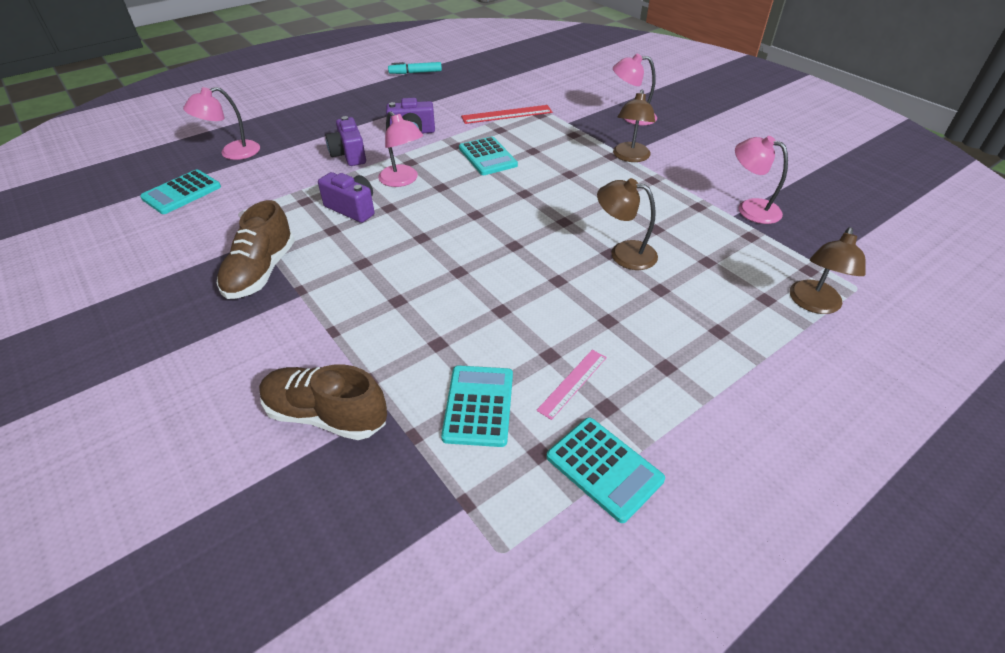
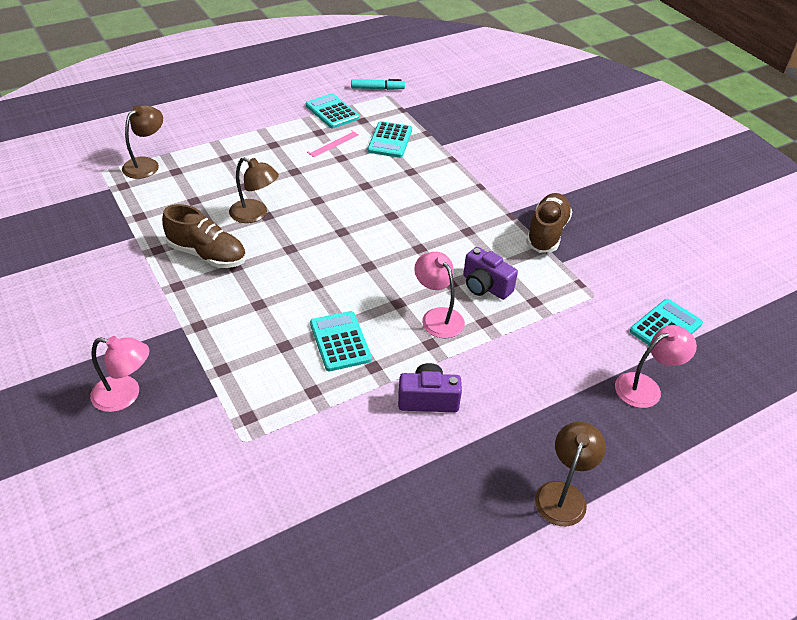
camera: 175 degrees left, 0 degrees up
(326, 415) = (475, 146): brown shoe -> brown shoe (207, 254)
(349, 155) = (503, 365): purple camera -> none
(415, 73) = (422, 580): turquoise marker -> turquoise marker (377, 88)
(507, 114) = (294, 425): red ruler -> none
(630, 157) = (178, 320): brown lamp -> brown lamp (563, 494)
(750, 208) = (112, 241): pink lamp -> none

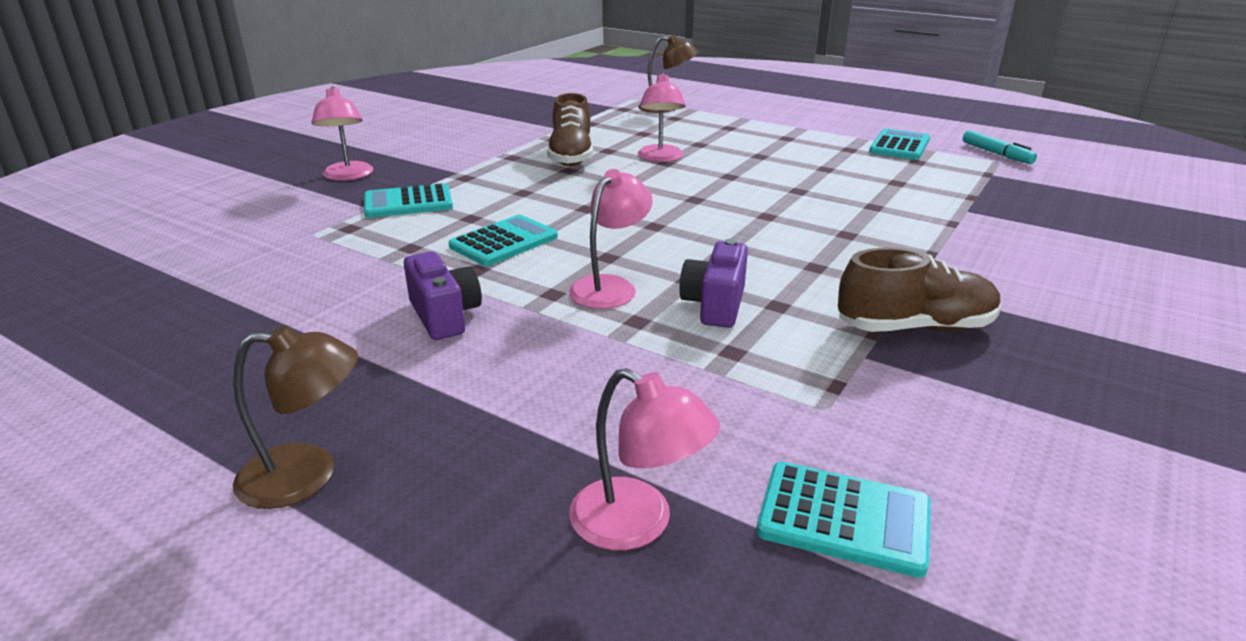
camera: 65 degrees right, 15 degrees down
(255, 214) = (660, 158): brown lamp -> pink lamp
(333, 143) = (843, 159): pink ruler -> none
(390, 140) = (910, 182): turquoise calculator -> turquoise calculator (408, 203)

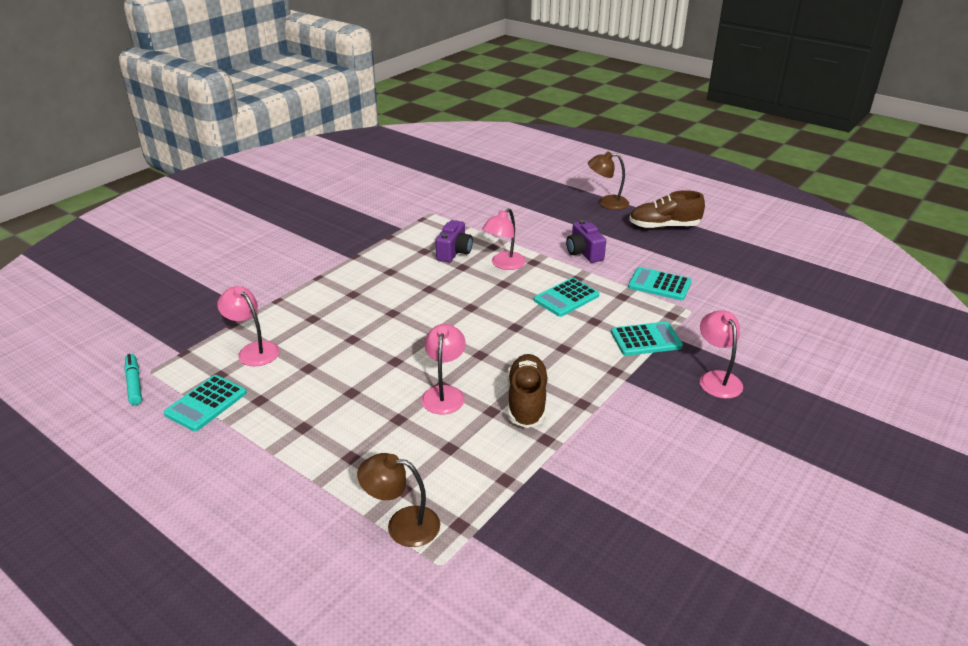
camera: 175 degrees left, 5 degrees up
(638, 524) = (503, 189): pink lamp -> pink lamp (253, 350)
(843, 518) = (444, 188): turquoise calculator -> turquoise calculator (659, 285)
(915, 327) = (369, 238): brown shoe -> brown shoe (664, 226)

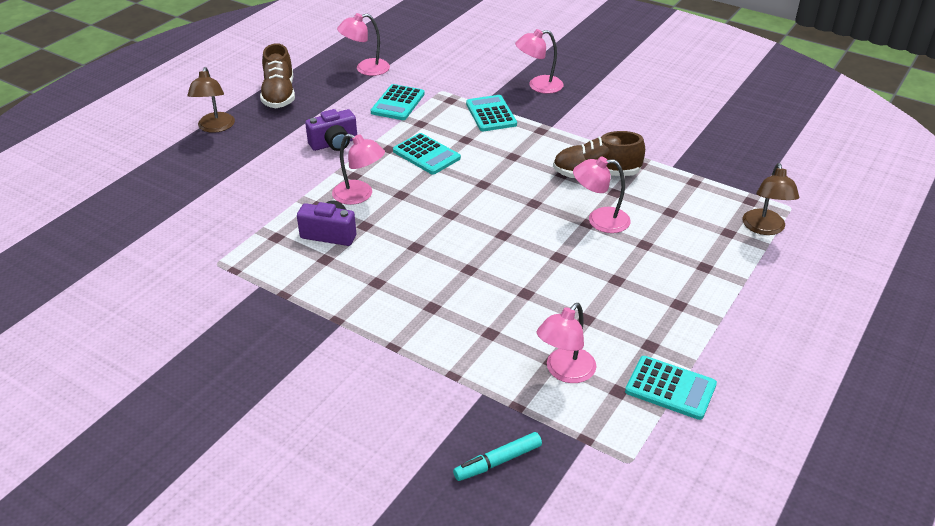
camera: 95 degrees left, 5 degrees up
(134, 383) = (658, 469): turquoise marker -> turquoise marker (498, 462)
(725, 268) = (365, 69): none -> pink lamp

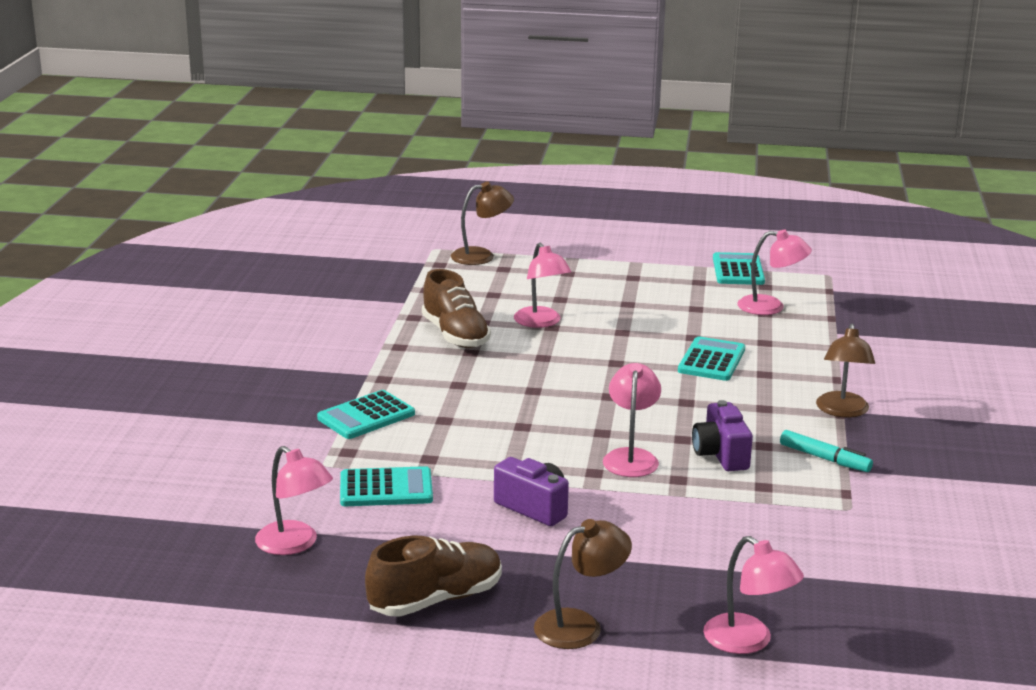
camera: 115 degrees left, 15 degrees down
(339, 323) = (842, 411): none -> brown lamp
(426, 154) = (502, 437): turquoise calculator -> turquoise calculator (711, 360)
(498, 462) = (894, 315): turquoise marker -> turquoise marker (825, 458)
(538, 86) = (264, 399): pink lamp -> pink lamp (748, 641)

